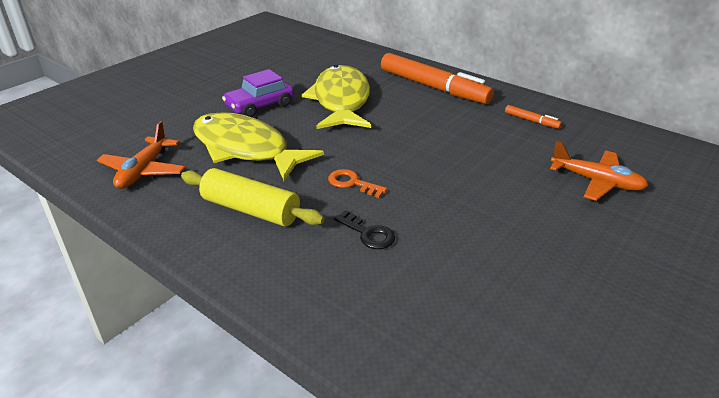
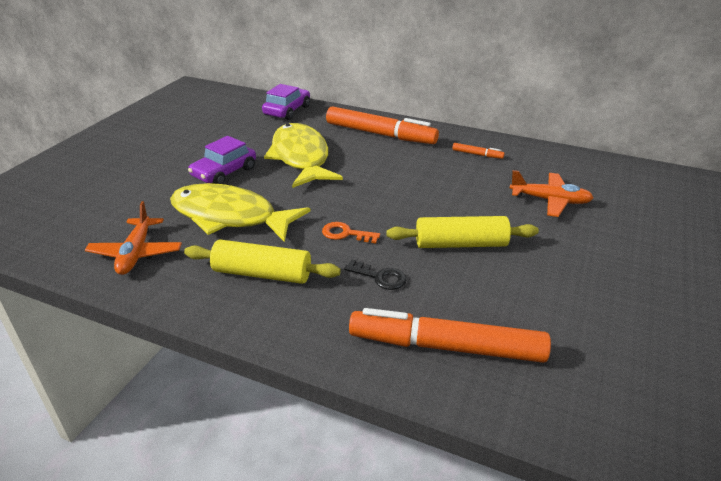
camera: 15 degrees left, 0 degrees up
(348, 53) = (287, 110): none -> purple car
(407, 321) = (446, 346): none -> orange marker
(471, 213) = (460, 244): none -> yellow rolling pin

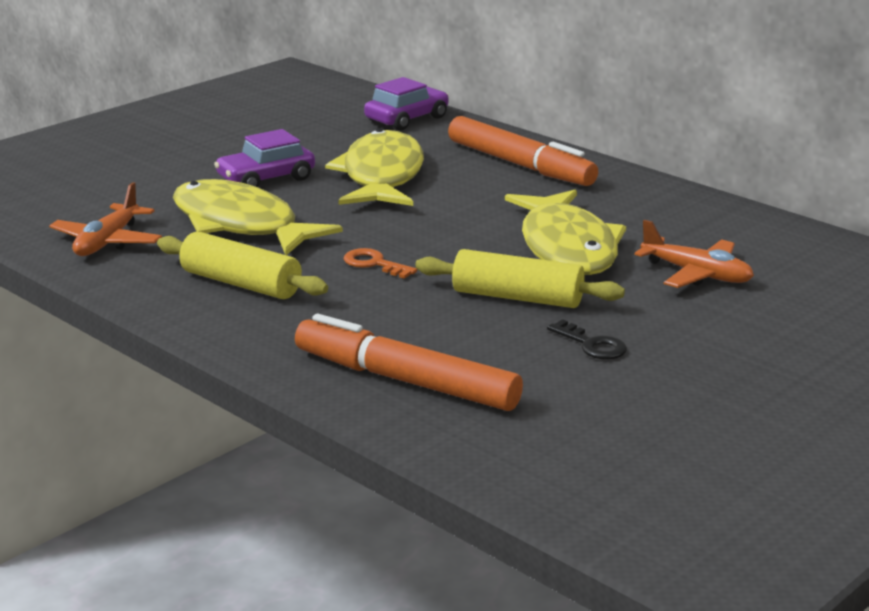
camera: 20 degrees right, 10 degrees down
(380, 277) = (381, 310): black key -> black key (592, 345)
(457, 194) = (567, 247): none -> yellow fish
(477, 154) = (644, 208): orange marker -> none

